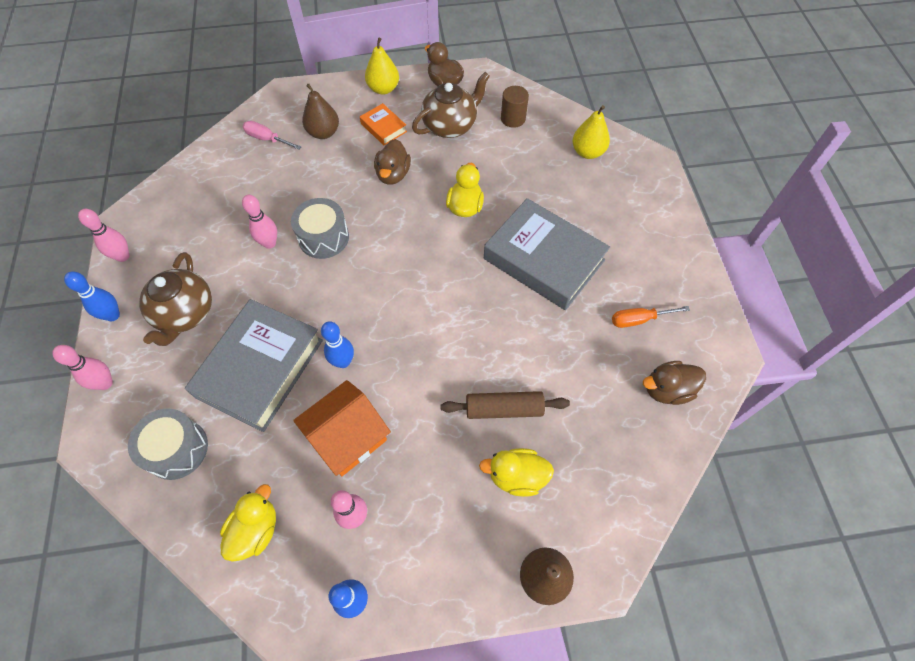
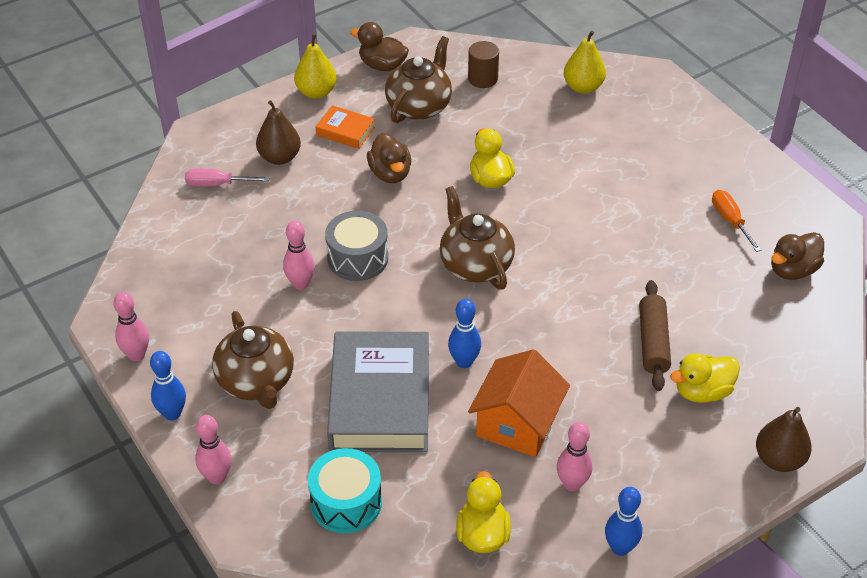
camera: 25 degrees left, 15 degrees down
(177, 449) = (346, 502): grey drum -> turquoise drum
(406, 278) = (475, 265): none -> brown teapot
(504, 409) = (653, 342): brown rolling pin -> brown rolling pin turned 60 degrees counterclockwise
(543, 259) = (604, 200): grey book -> none
(639, 319) = (730, 221): orange screwdriver -> orange screwdriver turned 105 degrees clockwise

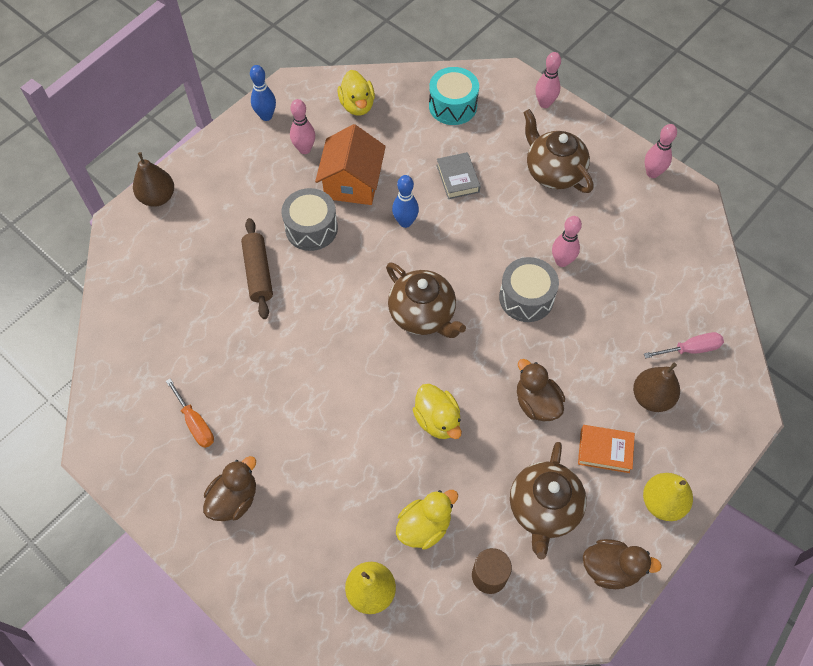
camera: 165 degrees right, 15 degrees up
(172, 413) = (599, 137): blue bowling pin -> none
(380, 400) = (457, 178): grey book -> grey book, size x0.45
(581, 378) = (311, 228): none -> grey drum
(702, 392) = (216, 238): yellow duck -> yellow duck (424, 526)
(792, 270) = (137, 376): brown duck -> brown duck (234, 499)

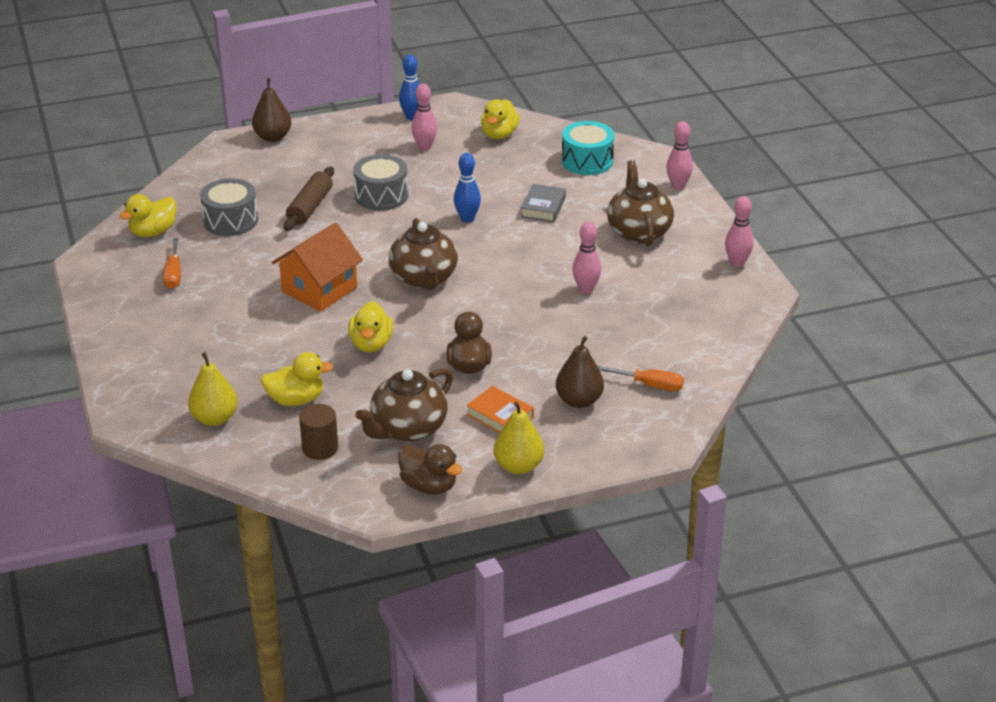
camera: 30 degrees right, 25 degrees down
(134, 377) = (153, 232): none -> yellow duck
(234, 499) = (161, 327): brown duck -> none
(352, 183) = (445, 180): orange house -> orange house (319, 289)
(526, 298) = (528, 300): grey drum -> grey drum (230, 220)
(690, 349) = (649, 385): pink screwdriver -> orange screwdriver

